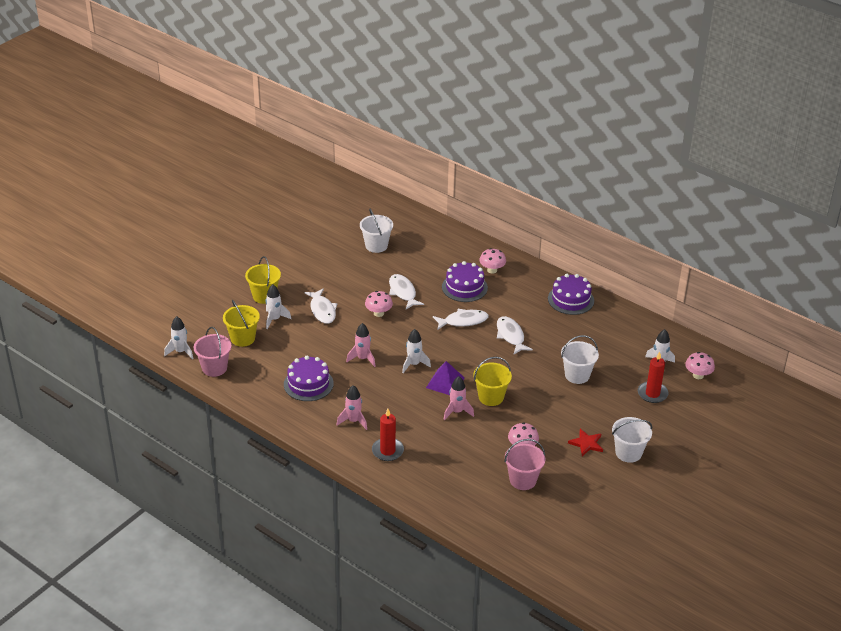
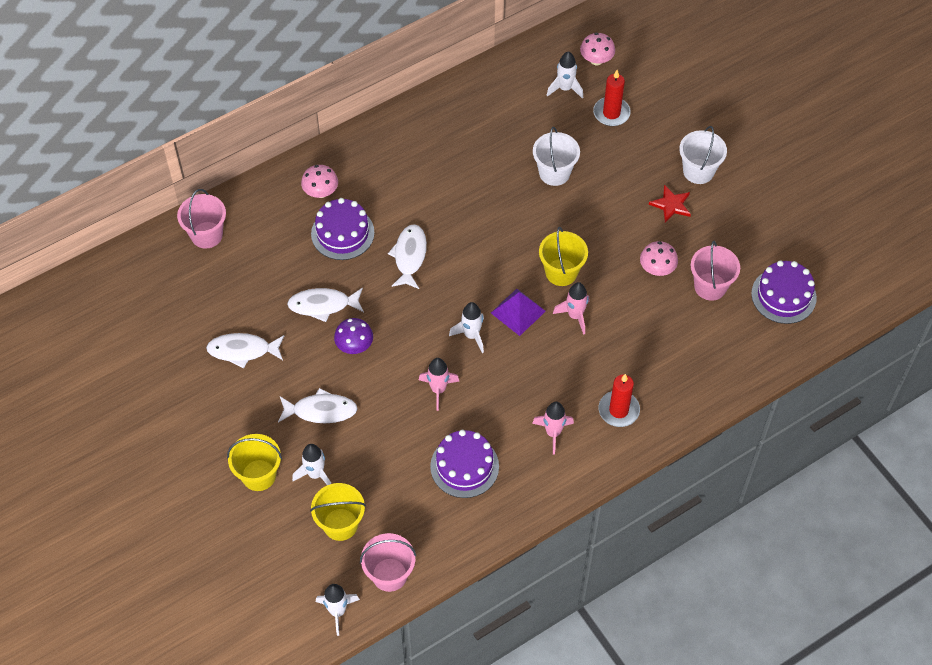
camera: 70 degrees left, 20 degrees up
(376, 246) = (208, 307): white bucket -> none
(378, 313) = (354, 346): pink mushroom -> purple mushroom
(430, 232) = (206, 235): none -> pink bucket
(510, 336) = (458, 215): white fish -> white fish (243, 350)
(571, 299) = (415, 130): purple cake -> purple cake (783, 295)

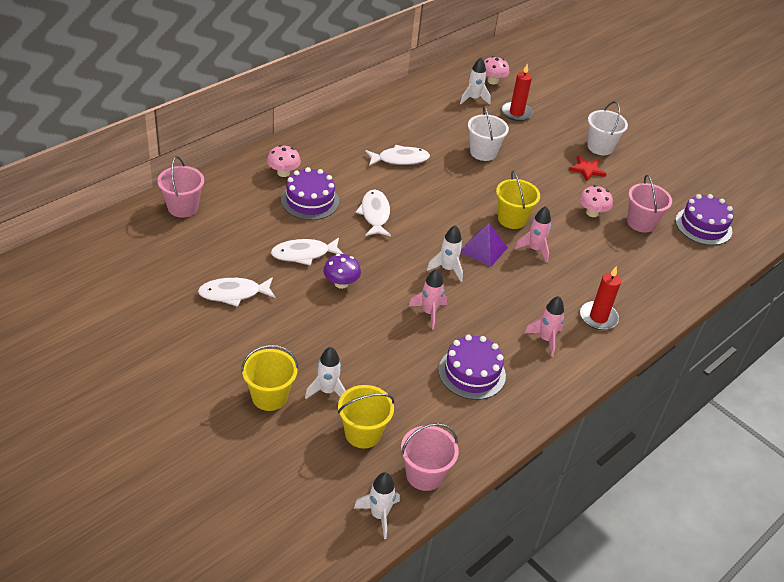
camera: 15 degrees left, 15 degrees down
(321, 410) = (321, 337): white fish -> white fish (400, 159)

